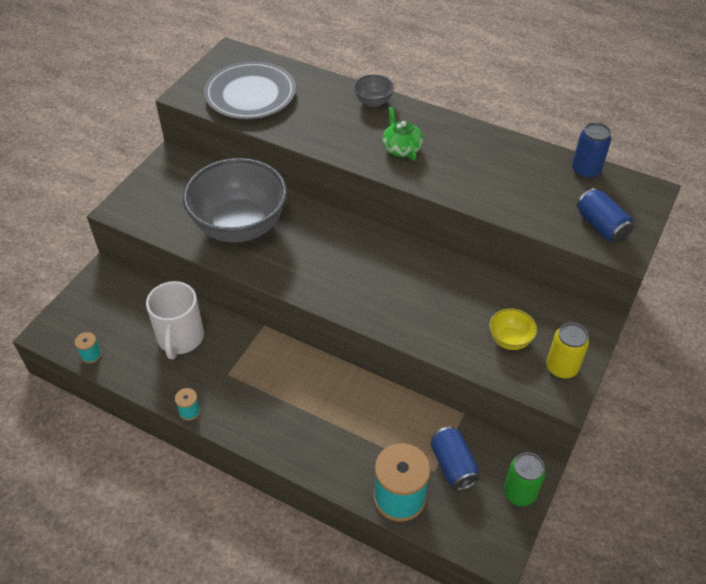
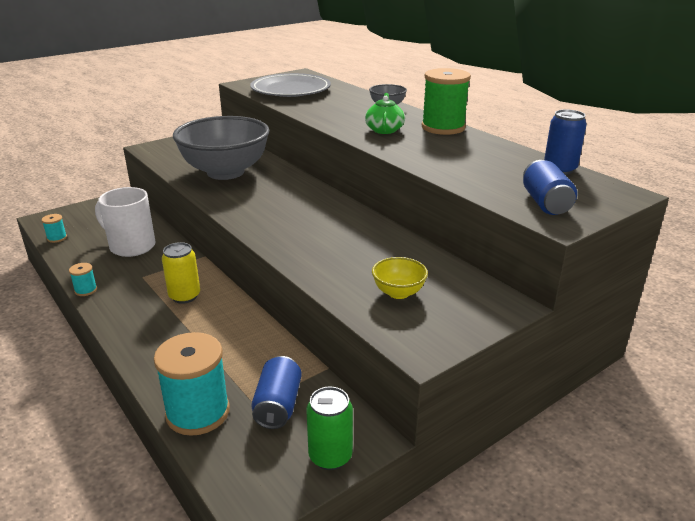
camera: 25 degrees right, 20 degrees down
(180, 338) = (131, 246): white mug -> white mug turned 90 degrees clockwise
(451, 128) = (443, 127): none -> green spool
(561, 367) = (438, 328): yellow can -> yellow can (184, 296)

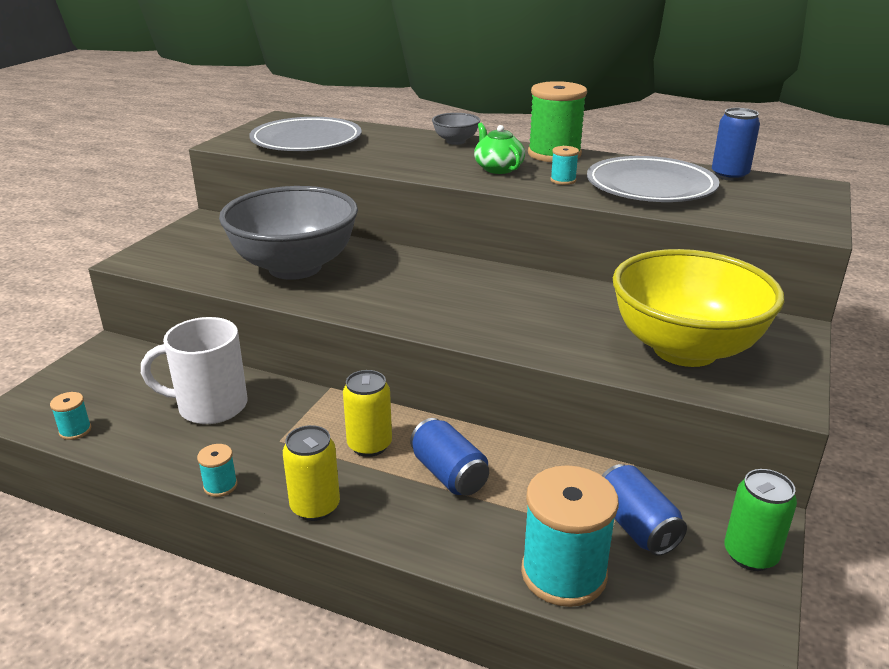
camera: 30 degrees left, 0 degrees up
(116, 319) = (315, 507): none -> yellow can
(398, 292) = (685, 349): yellow bowl -> yellow bowl, size x2.39
(416, 146) = (563, 180): none -> turquoise spool
(475, 164) = (650, 187): none -> grey plate
(545, 203) = (772, 212): blue can -> blue can (449, 474)

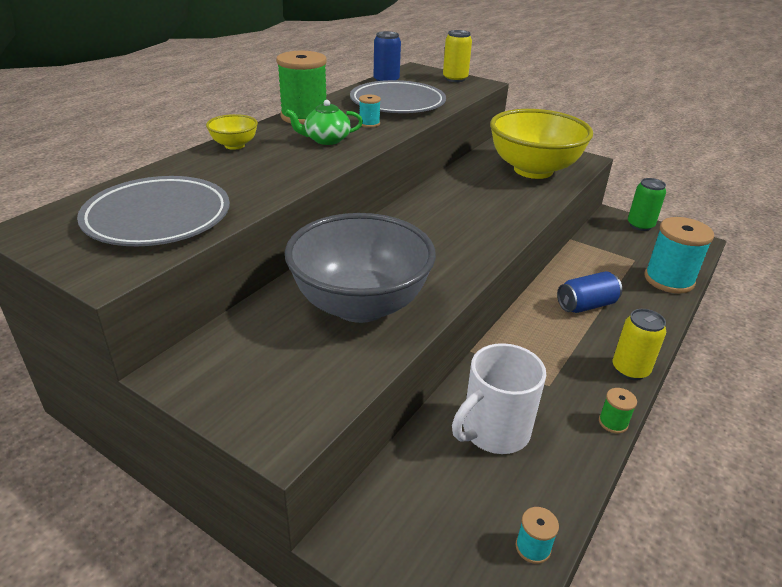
camera: 80 degrees left, 5 degrees up
(210, 406) = (494, 431): white mug -> white mug turned 45 degrees clockwise
(220, 486) = (613, 422): turquoise spool -> green spool
(369, 445) = (554, 337): yellow can -> yellow can (455, 79)
(455, 141) = (234, 145): grey bowl -> yellow bowl
(636, 526) = (625, 250): blue can -> none

